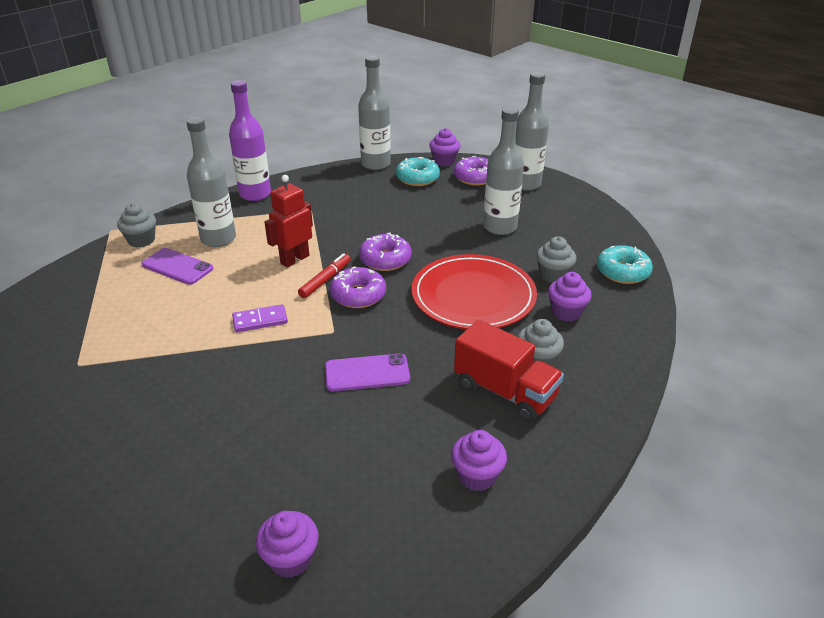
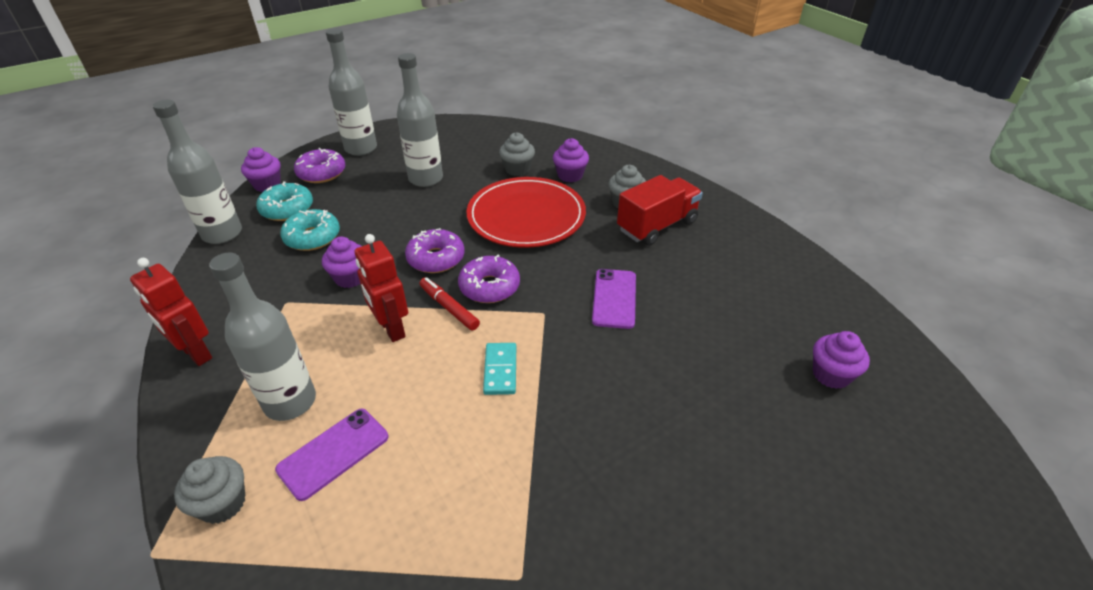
camera: 75 degrees left, 5 degrees up
(255, 194) = (196, 353): purple bottle -> red robot
(260, 320) = (500, 370): purple domino -> turquoise domino
(477, 476) = (745, 258): purple cupcake -> purple cupcake (350, 278)
(622, 272) = (530, 138): turquoise donut -> turquoise donut (312, 237)

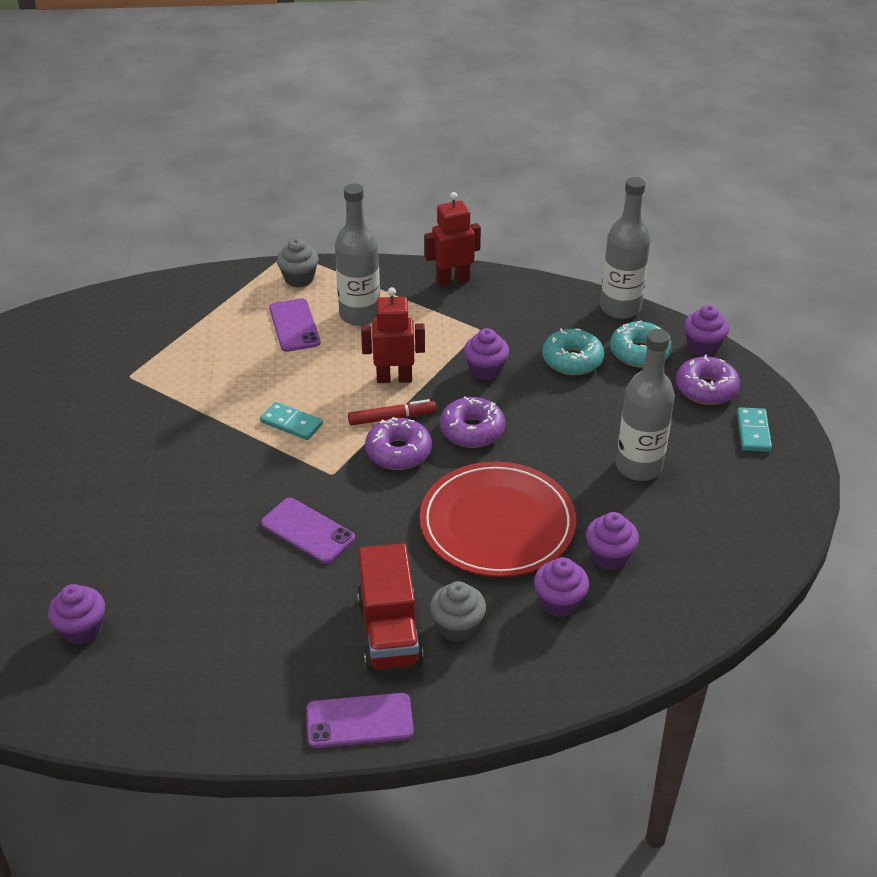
camera: 120 degrees right, 0 degrees up
(361, 148) = (753, 432): grey bottle -> turquoise domino
(517, 169) = (609, 556): grey cupcake -> purple cupcake
(727, 213) = (359, 721): none -> purple phone

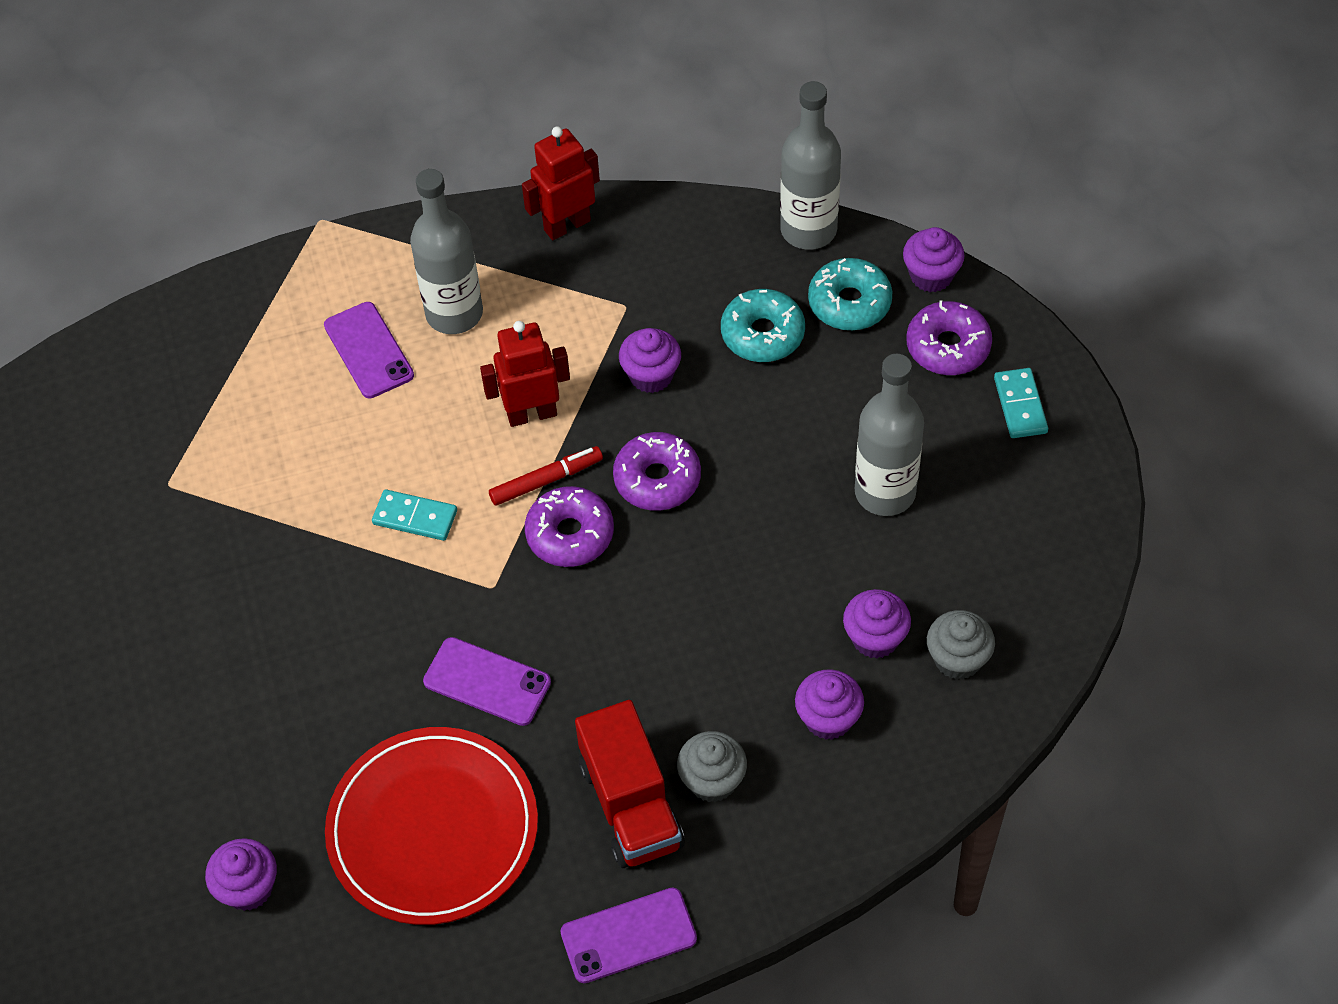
camera: 10 degrees left, 15 degrees up
(299, 279) = (350, 265): grey cupcake -> grey cupcake (957, 659)
(497, 523) = (725, 618): red plate -> red plate (433, 829)

